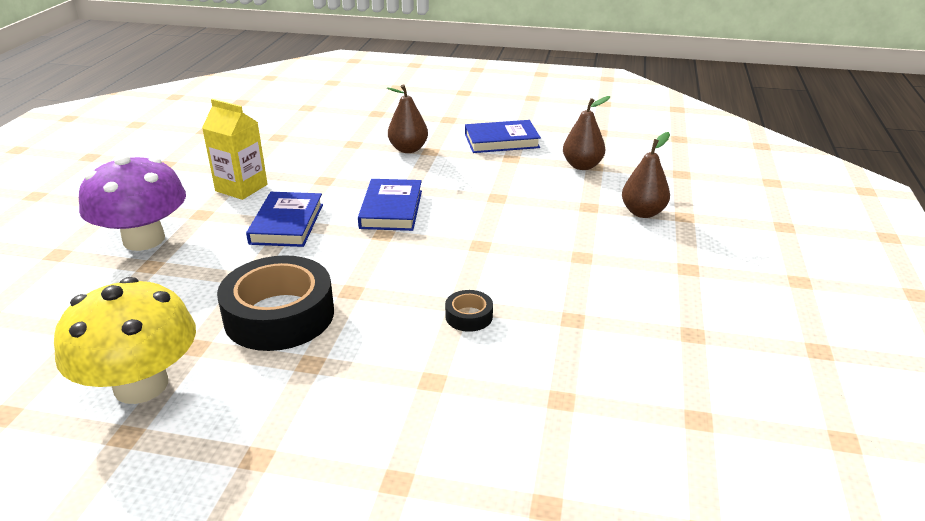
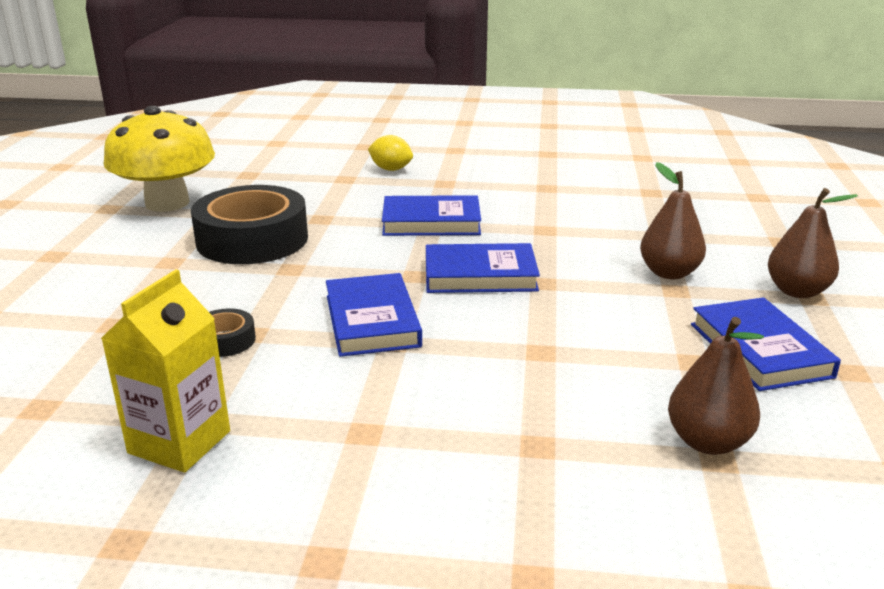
camera: 85 degrees right, 5 degrees down
(144, 240) = (391, 169): purple mushroom -> yellow lemon
(241, 188) = (507, 191): yellow carton -> yellow carton (179, 442)
(449, 253) = (372, 321): none -> blue book
(643, 212) = (532, 515): brown pear -> brown pear (797, 291)

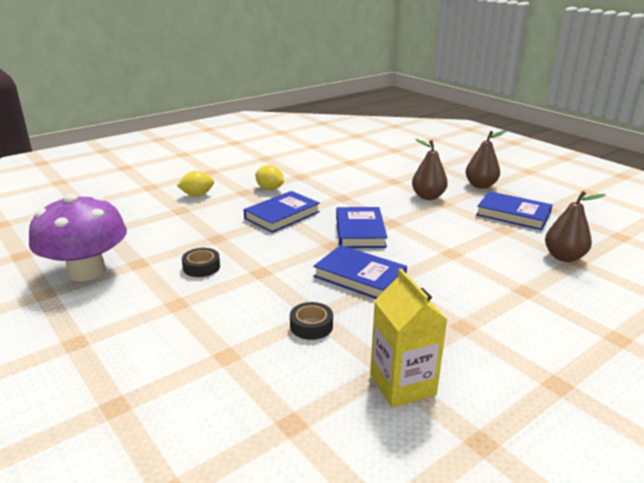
camera: 45 degrees left, 0 degrees up
(167, 203) = (87, 271): yellow mushroom -> purple mushroom
(252, 239) = (201, 267): black tape -> black tape, size x0.44
(479, 189) = (270, 189): none -> yellow lemon
(480, 275) = (360, 231): blue book -> blue book turned 45 degrees counterclockwise

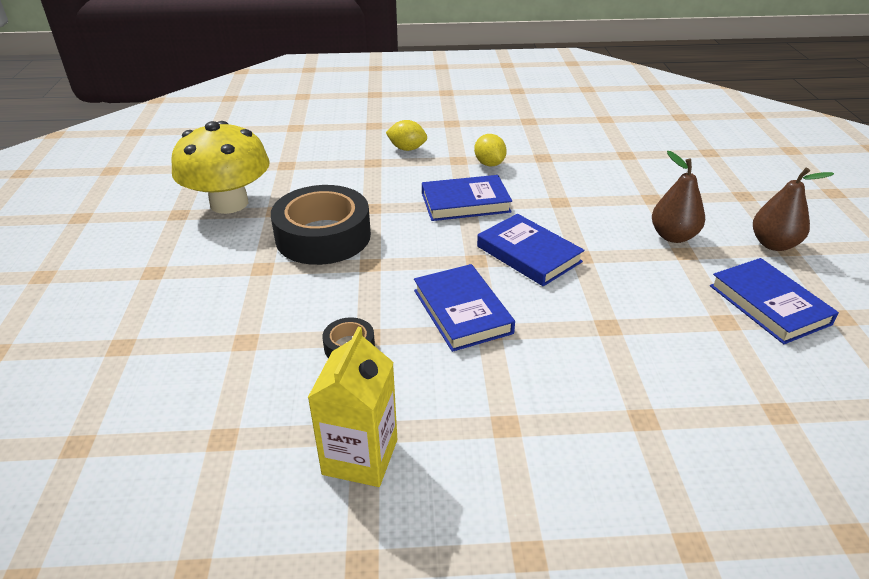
camera: 35 degrees right, 10 degrees up
(87, 271) = (229, 203): purple mushroom -> yellow mushroom
(201, 267) = (323, 236): black tape -> black tape, size x2.29
(360, 231) = (528, 254): blue book -> blue book turned 75 degrees counterclockwise
(564, 257) = (766, 397): brown pear -> none

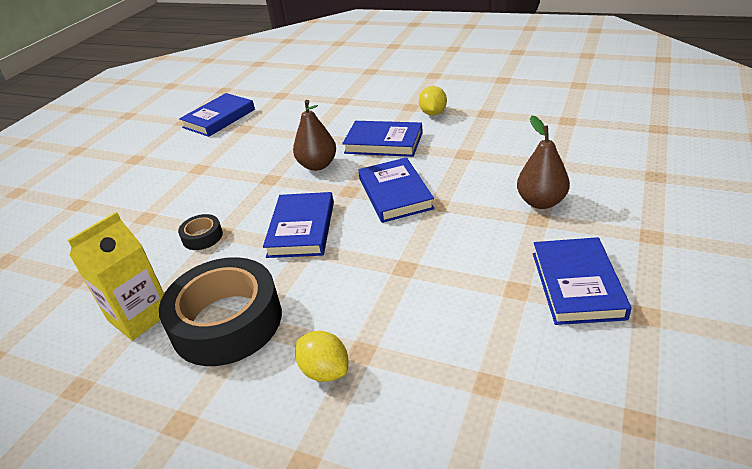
camera: 30 degrees right, 0 degrees up
(229, 203) = (219, 118): yellow mushroom -> blue book
(323, 236) = (257, 152): black tape -> black tape (227, 321)
(407, 149) = (378, 93): yellow lemon -> yellow lemon (325, 371)
(773, 244) = (641, 228): brown pear -> brown pear (317, 165)

